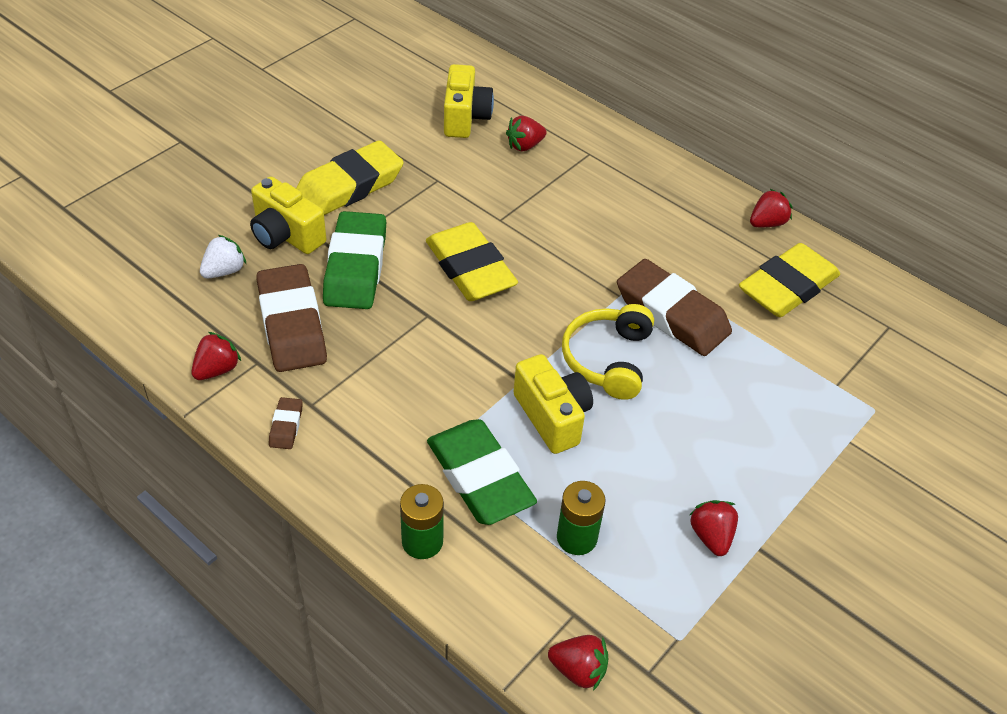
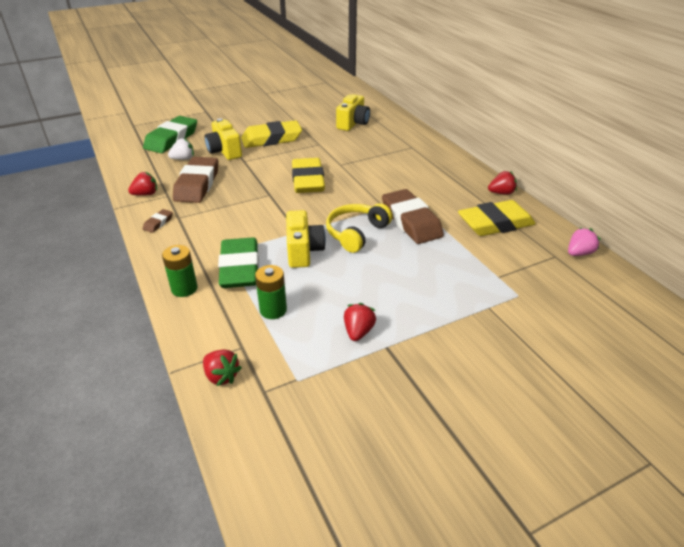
camera: 25 degrees right, 10 degrees down
(355, 267) = (248, 169): green eraser -> green eraser (171, 139)
(525, 146) = (377, 138): red strawberry -> none
(915, 313) = (579, 253): none -> pink strawberry

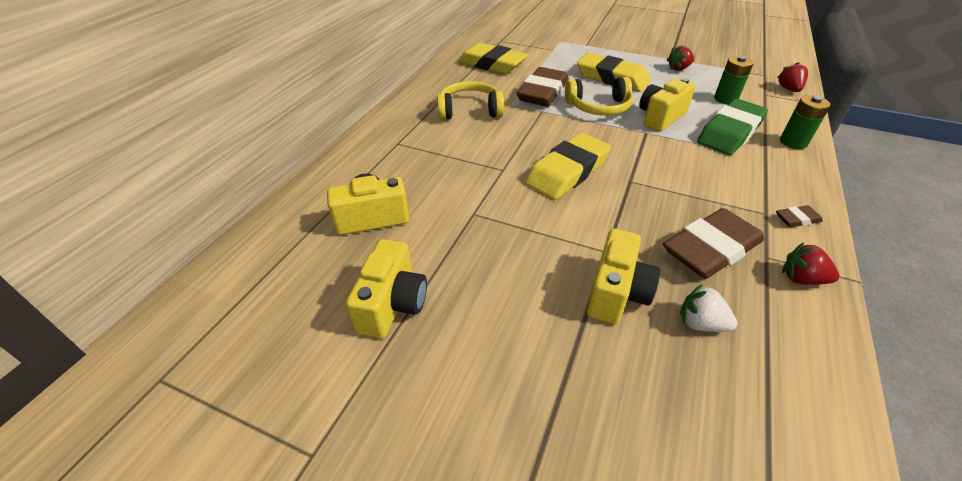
camera: 130 degrees left, 5 degrees up
(171, 139) = (690, 413): green eraser -> none
(271, 139) = (516, 269): yellow eraser -> yellow eraser (612, 78)
(297, 114) = (392, 304): none -> yellow camera
(422, 181) = (470, 110): none -> yellow headphones
(501, 193) = (439, 73): red strawberry -> none
(579, 253) = (485, 35): pink strawberry -> none

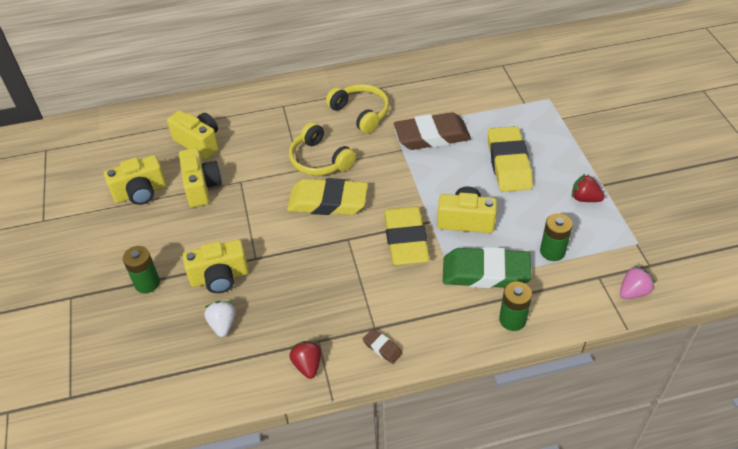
camera: 55 degrees right, 5 degrees up
(447, 245) = (201, 187): none -> yellow camera
(492, 64) = (449, 84): yellow eraser -> yellow eraser (406, 240)
(572, 370) = (147, 283): none -> green battery
(598, 107) = (443, 177): yellow headphones -> yellow headphones (320, 160)
(711, 249) = (301, 309): brown eraser -> none
(788, 89) = (633, 292): red strawberry -> pink strawberry

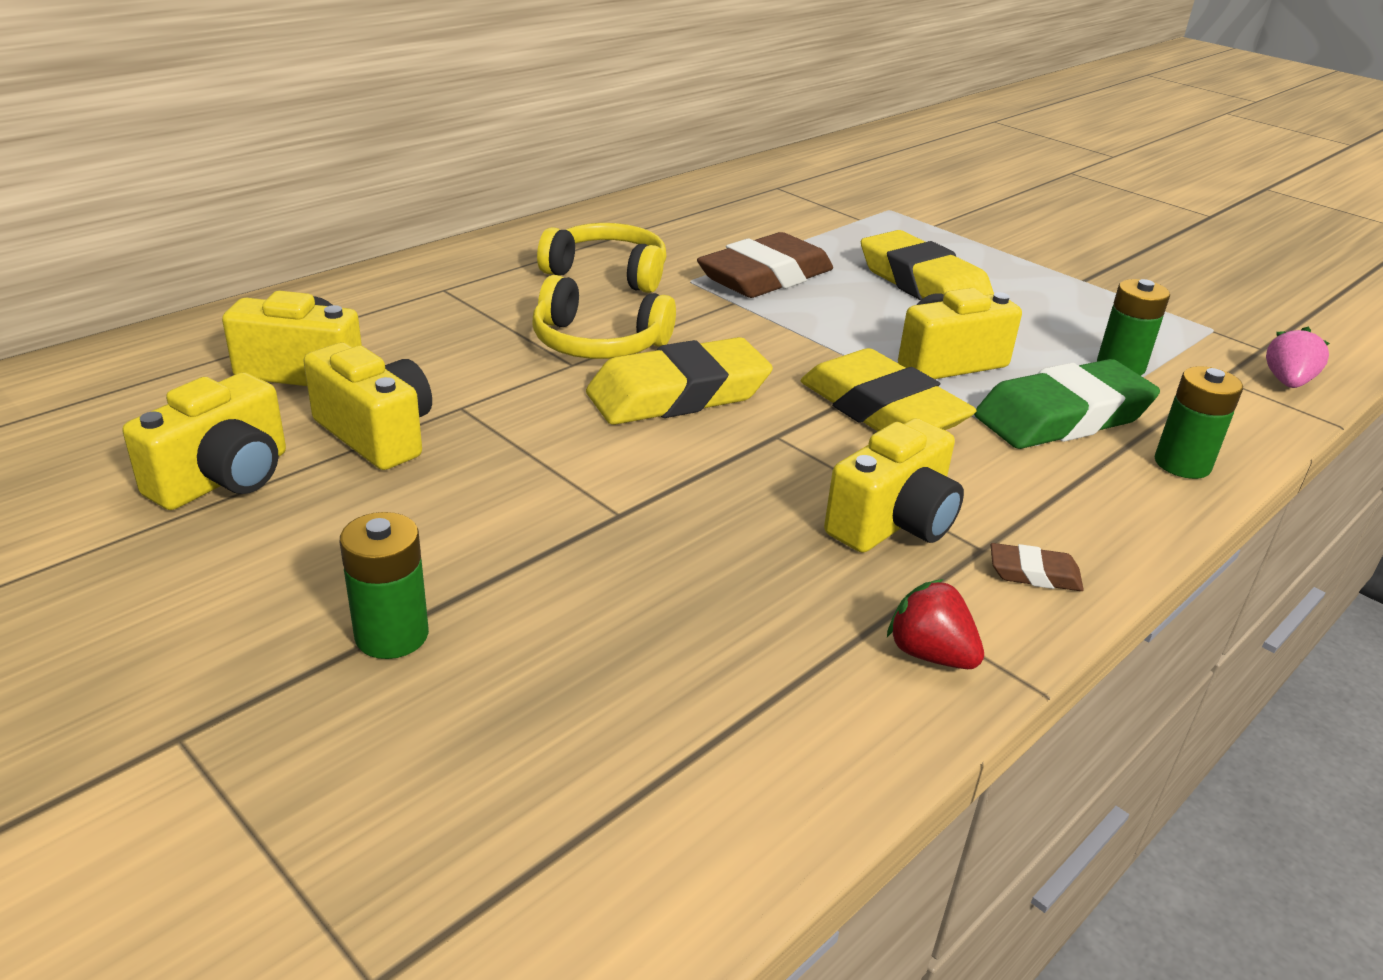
camera: 35 degrees left, 15 degrees down
(220, 277) = (571, 569): yellow camera -> yellow camera (893, 523)
(223, 325) = (665, 650): white strawberry -> none
(585, 198) = (1080, 299): red strawberry -> none

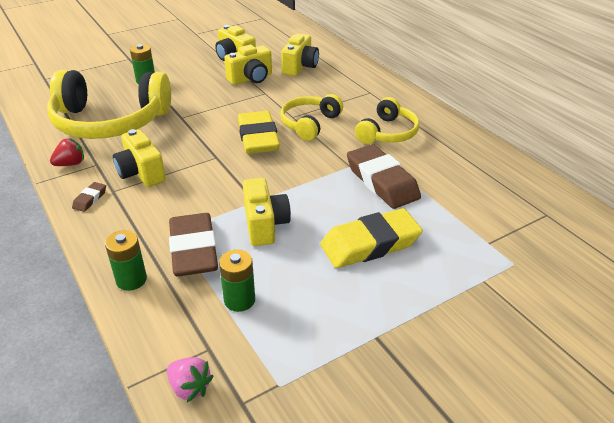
camera: 105 degrees right, 5 degrees up
(685, 643) = (110, 121): none -> yellow headphones
(882, 410) = (224, 190): yellow eraser -> none
(1062, 417) = (194, 250): green eraser -> brown eraser

